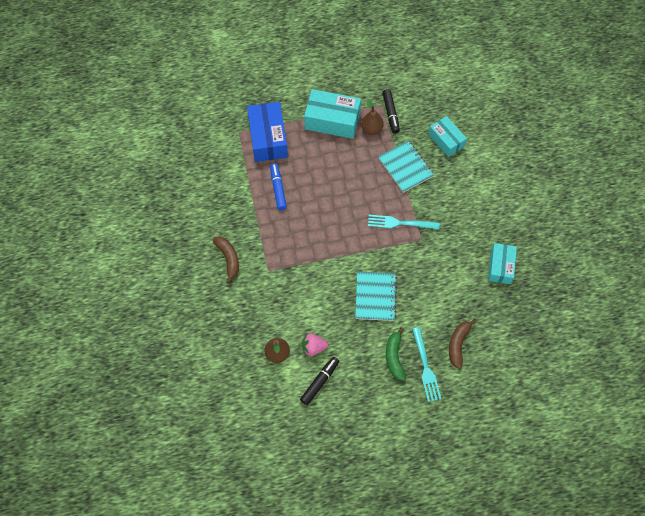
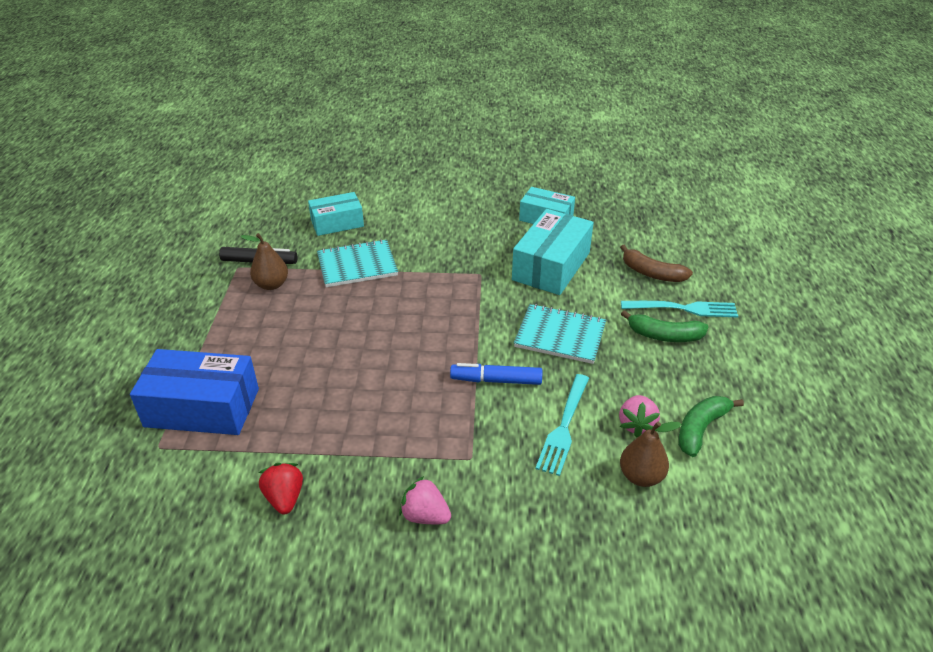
camera: 75 degrees left, 25 degrees down
(223, 196) = (284, 498): none -> red strawberry
(228, 258) = (425, 516): brown banana -> pink strawberry
(278, 189) = (313, 413): blue marker -> blue marker (496, 380)
(319, 382) = (701, 429): black marker -> green banana
(332, 120) = (226, 322): turquoise box -> turquoise box (551, 266)
(400, 223) = (446, 288): turquoise fork -> turquoise fork (564, 426)

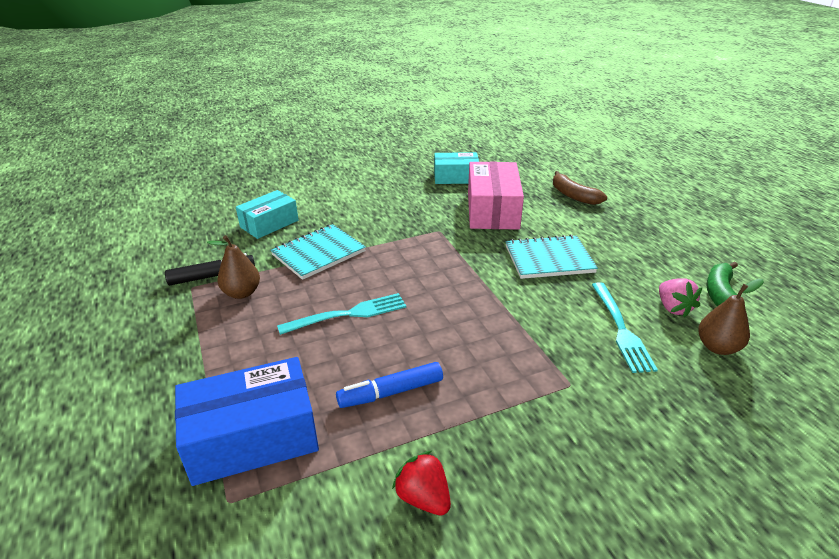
camera: 25 degrees left, 5 degrees down
(425, 516) = (578, 455): pink strawberry -> none
(496, 380) = (530, 310): blue marker -> blue marker (391, 392)
(551, 266) = (492, 210): turquoise box -> pink box
(651, 273) = (573, 195): brown banana -> brown banana turned 45 degrees clockwise
(664, 336) = (626, 236): green banana -> none
(683, 308) = (620, 214): turquoise fork -> turquoise fork (348, 314)

